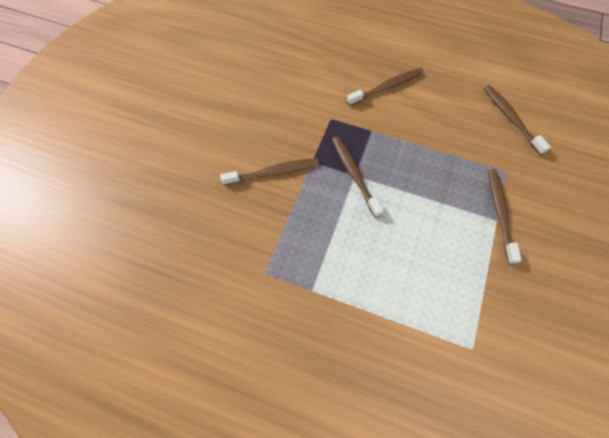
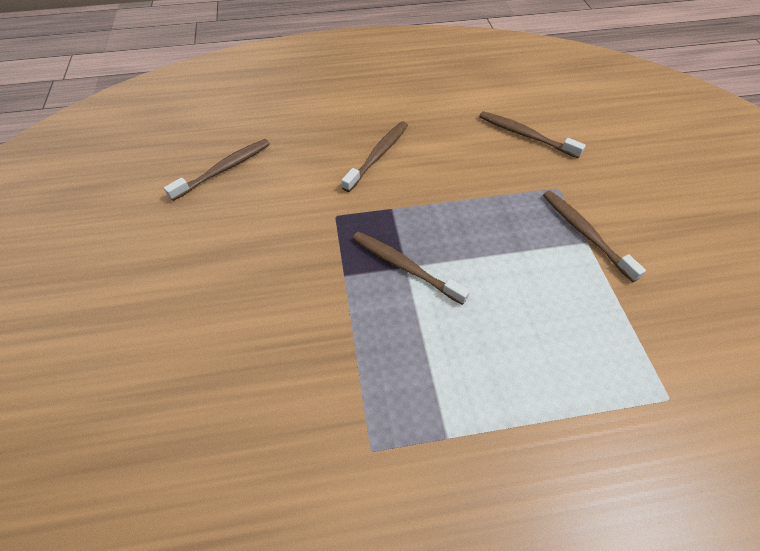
camera: 30 degrees left, 10 degrees down
(273, 172) = (302, 312): brown toothbrush -> brown toothbrush (224, 169)

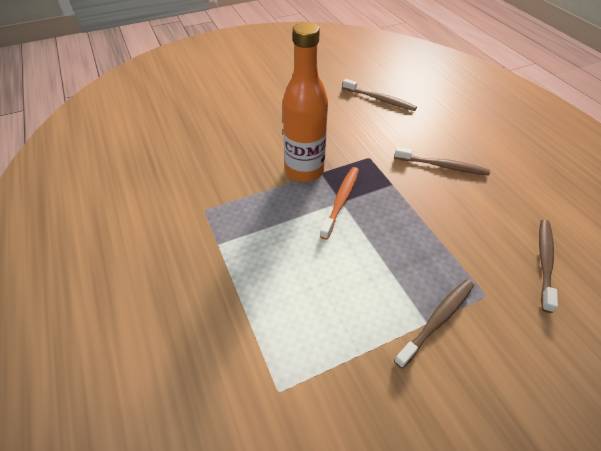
camera: 75 degrees right, 5 degrees down
(334, 293) = (304, 171): none -> orange bottle
(405, 266) = (341, 201): brown toothbrush -> orange toothbrush

